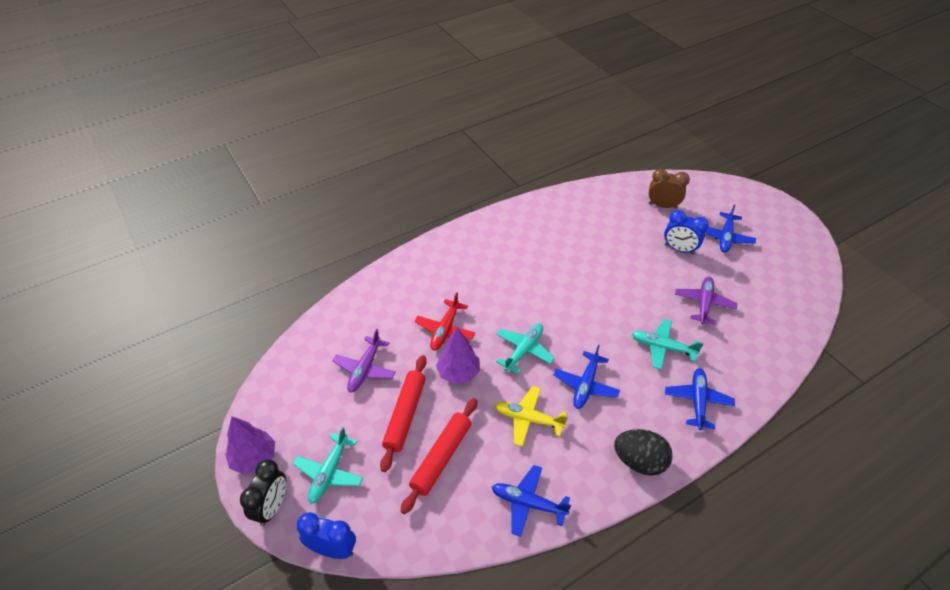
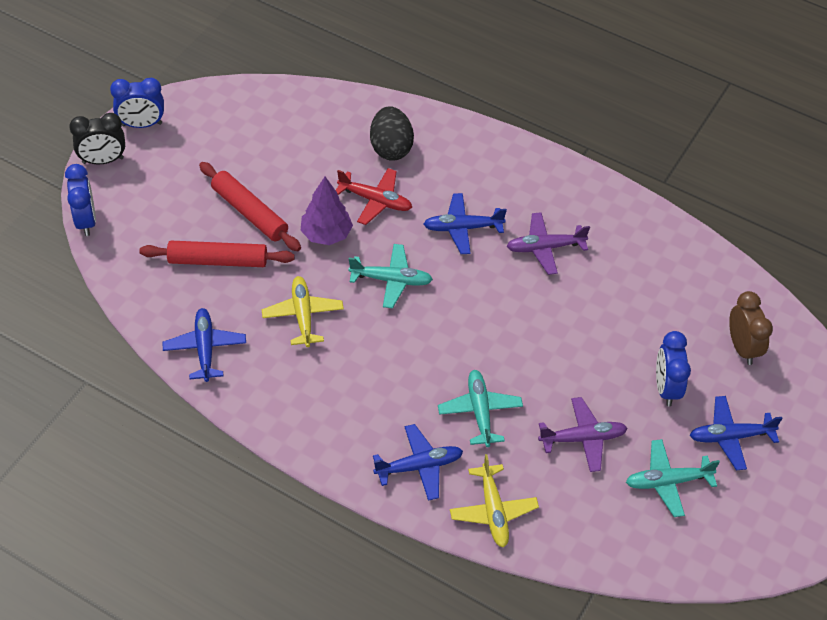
camera: 60 degrees right, 5 degrees up
(254, 458) = (142, 124): purple tree -> blue clock
(329, 473) = (156, 184): turquoise plane -> turquoise plane (667, 482)
(365, 369) = (284, 157): purple plane -> purple plane (544, 248)
(405, 415) = (249, 213): red rolling pin -> red rolling pin turned 60 degrees clockwise
(445, 330) = (375, 201): red plane -> red plane turned 150 degrees counterclockwise
(585, 385) = (377, 352): blue plane -> blue plane (462, 228)
(639, 461) = (305, 430): black egg -> black egg (391, 148)
(748, 374) = (493, 511): none -> yellow plane

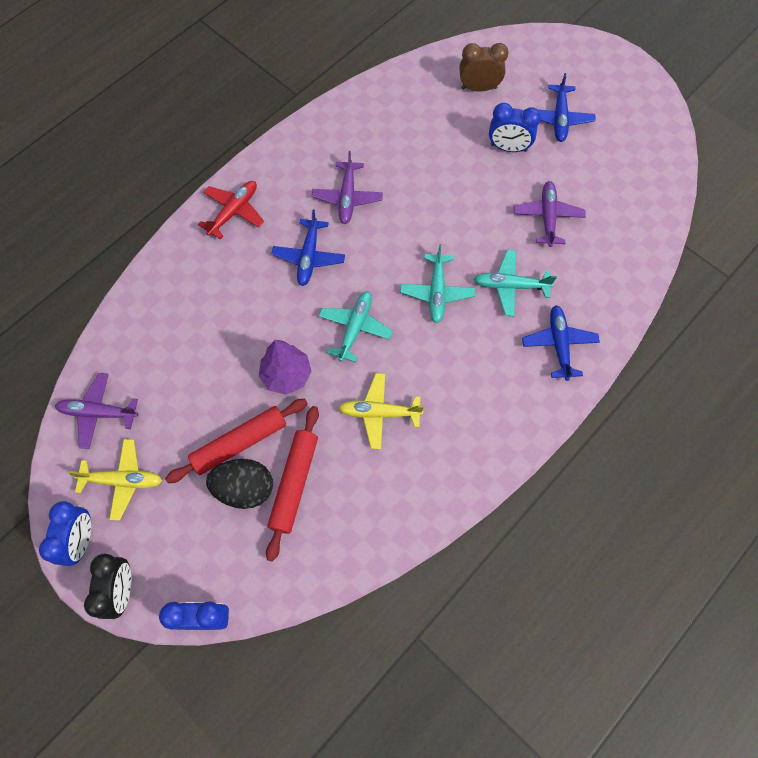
camera: 75 degrees left, 15 degrees up
(205, 348) = (400, 511): blue plane -> none
(258, 108) = (98, 413): none -> purple plane
(375, 201) = (256, 323): red plane -> red plane (234, 211)
(391, 148) = (194, 297): black egg -> black egg (244, 488)
(493, 511) = (608, 297): yellow plane -> yellow plane (123, 480)
(667, 482) = (594, 170): turquoise plane -> turquoise plane (437, 292)

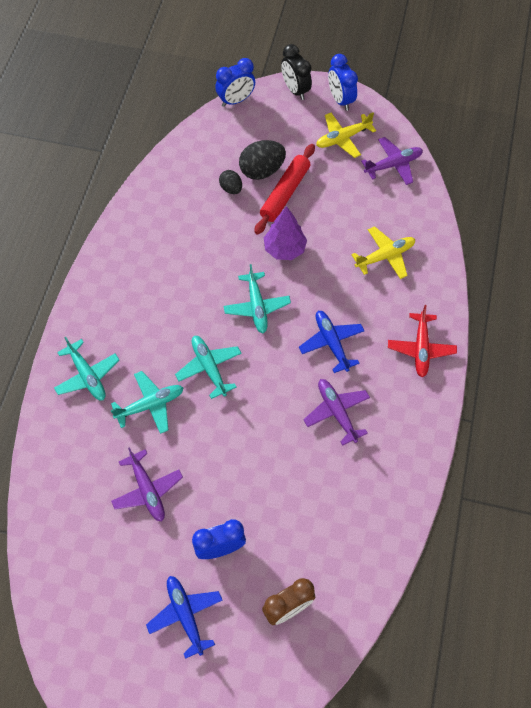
camera: 150 degrees right, 5 degrees down
(294, 483) = (231, 188): red rolling pin -> black egg
(379, 413) = (201, 257): yellow plane -> yellow plane (385, 256)
(559, 344) = (87, 376): blue plane -> turquoise plane

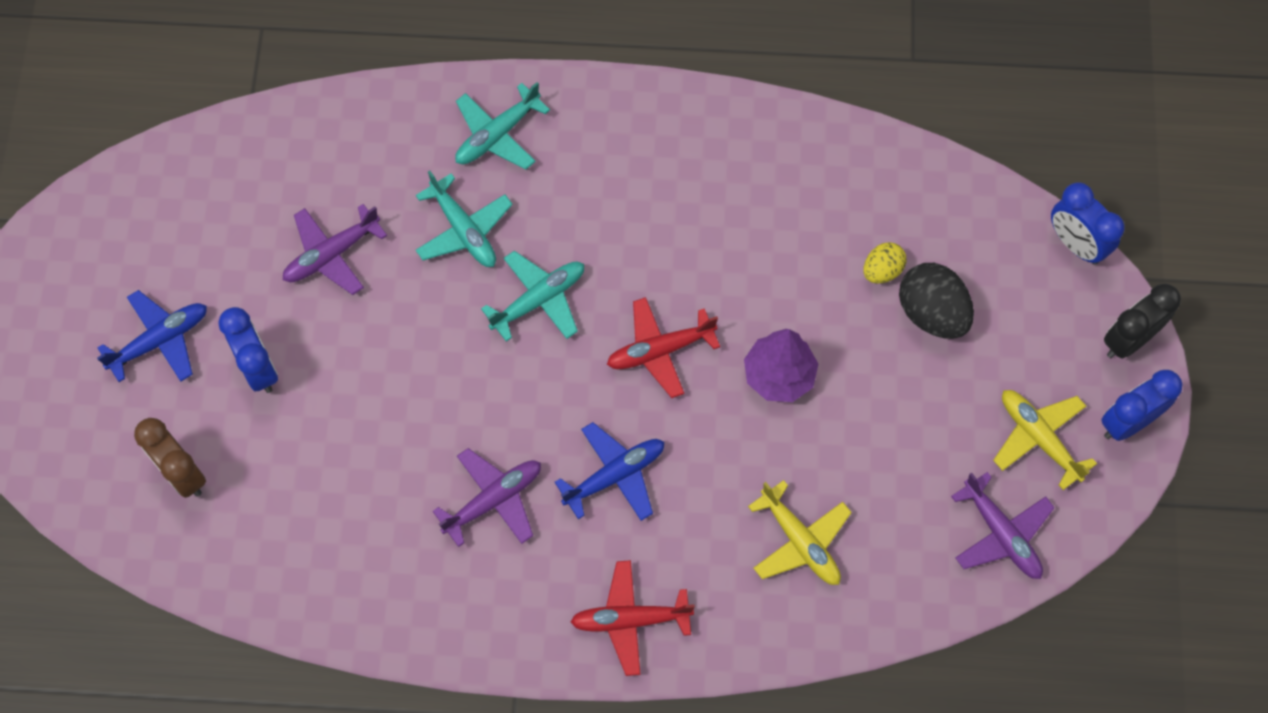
camera: 80 degrees right, 5 degrees up
(231, 188) = (882, 270): black egg -> yellow egg
(257, 307) = (660, 350): turquoise plane -> red plane
(285, 193) = (893, 358): red rolling pin -> none

